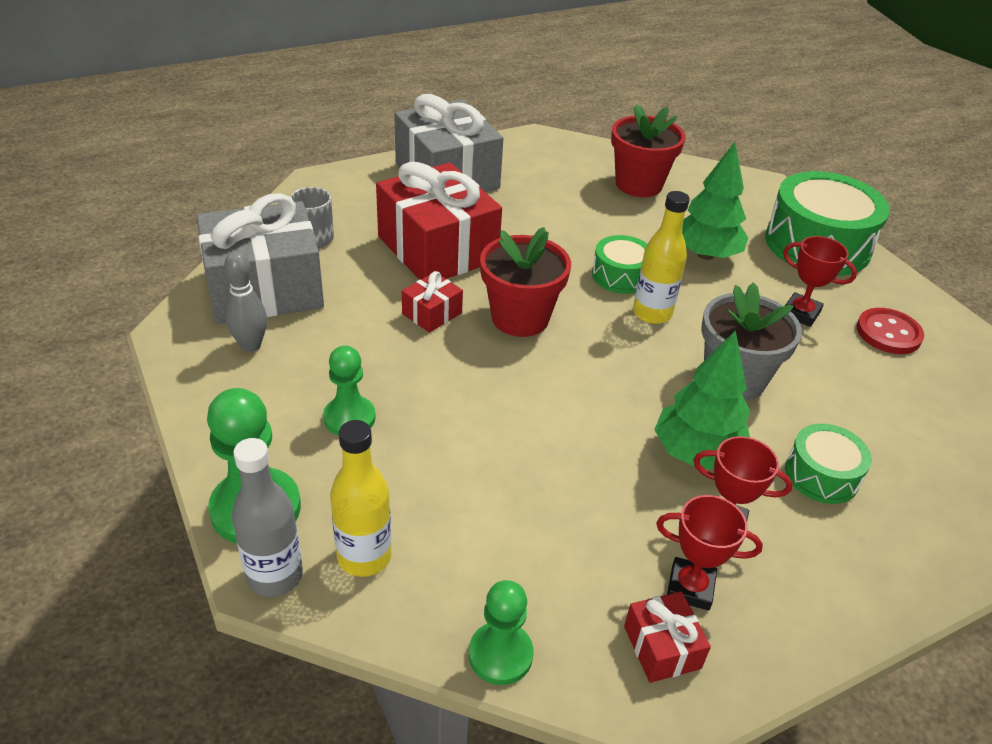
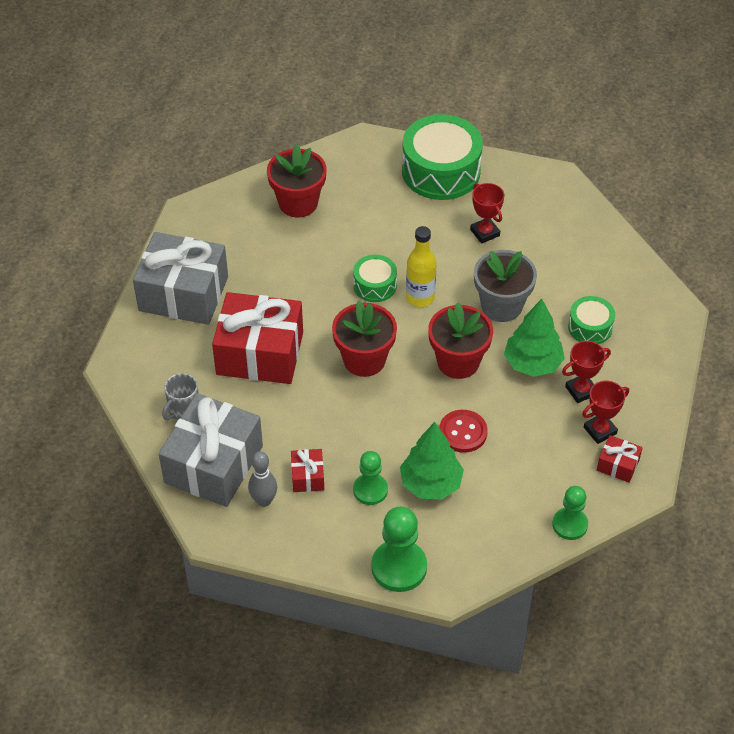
camera: 45 degrees left, 10 degrees up
(275, 576) = (450, 582): grey bottle -> none
(364, 557) = (471, 541): yellow bottle -> none
(432, 313) = (319, 398): red gift -> red gift (308, 476)
(612, 388) = (458, 362): none -> red flower pot
(705, 254) = (397, 230): green tree -> green tree (430, 484)
(800, 313) = (485, 233): red trophy -> red trophy turned 75 degrees clockwise
(888, 333) = (534, 210): red button -> red button (463, 432)

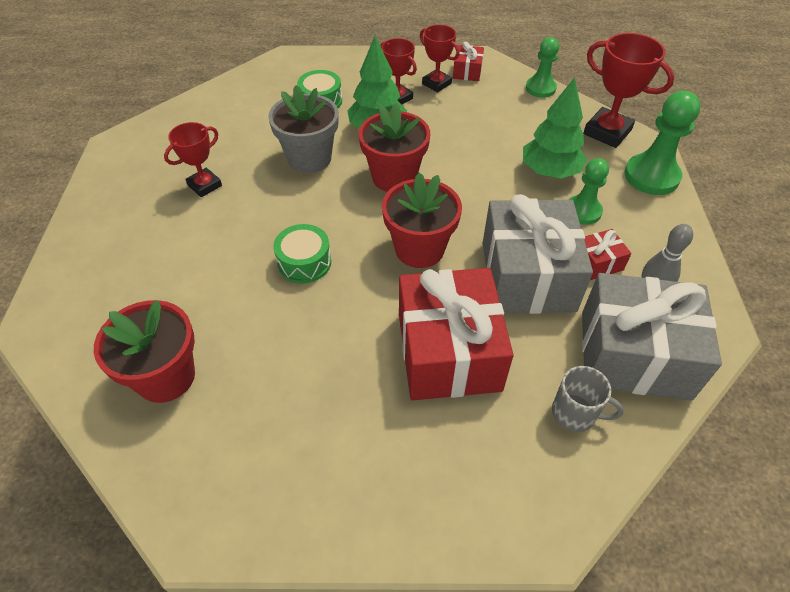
camera: 105 degrees left, 0 degrees up
(183, 294) = (374, 481): grey gift -> grey gift (527, 276)
(420, 297) = (313, 220): yellow bottle -> none
(441, 171) = (101, 238): green drum -> none
(463, 432) = (479, 160): red button -> none
(477, 558) = (607, 132): none -> red trophy

